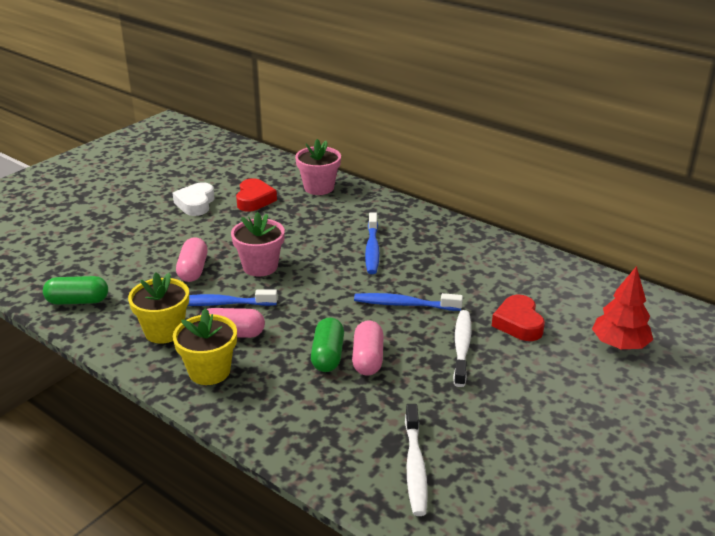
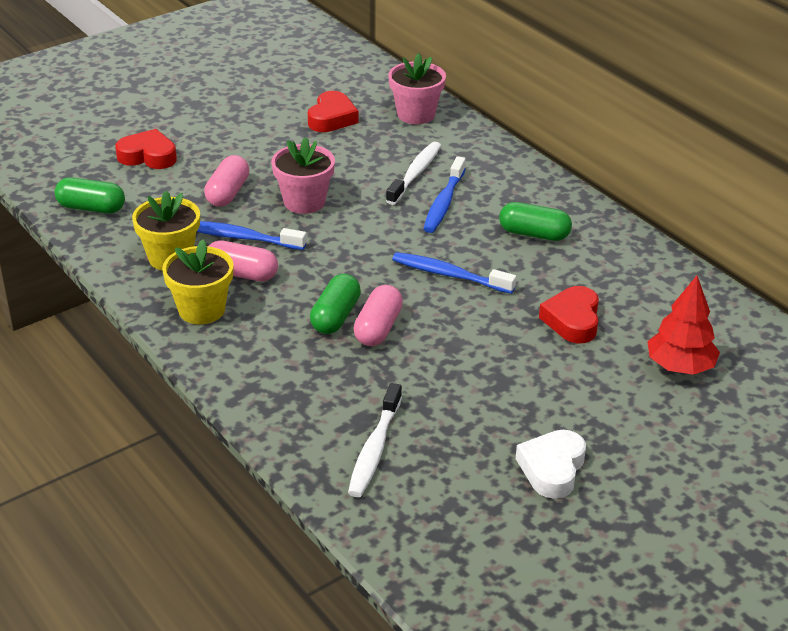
camera: 15 degrees right, 5 degrees up
(113, 251) = (148, 156): none -> red heart
(195, 204) = (261, 112): white heart -> white heart (552, 468)
(453, 261) = (534, 234): none -> green capsule
(462, 347) = (491, 335): white toothbrush -> white toothbrush (415, 173)

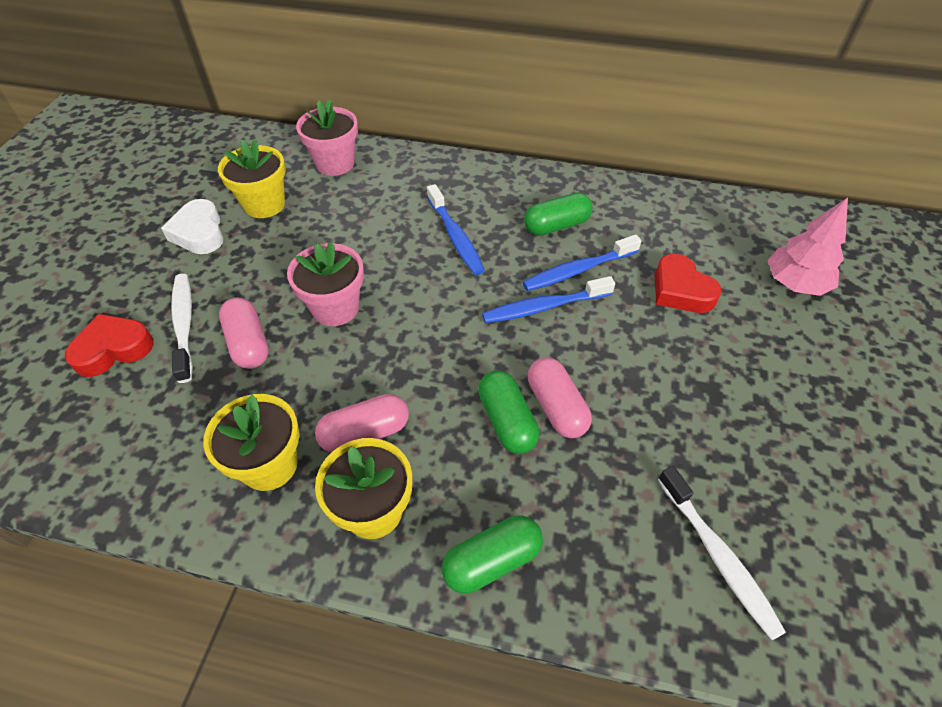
camera: 40 degrees left, 15 degrees up
(91, 208) = (108, 459): green capsule -> green capsule (492, 561)
(242, 237) = (319, 388): blue toothbrush -> blue toothbrush (577, 270)
(332, 118) = (264, 204): red heart -> yellow flower pot
(415, 173) = (400, 221): white toothbrush -> white toothbrush (184, 324)
(552, 468) = (854, 455): white heart -> white heart (199, 233)
(680, 366) = (795, 283): red tree -> pink tree

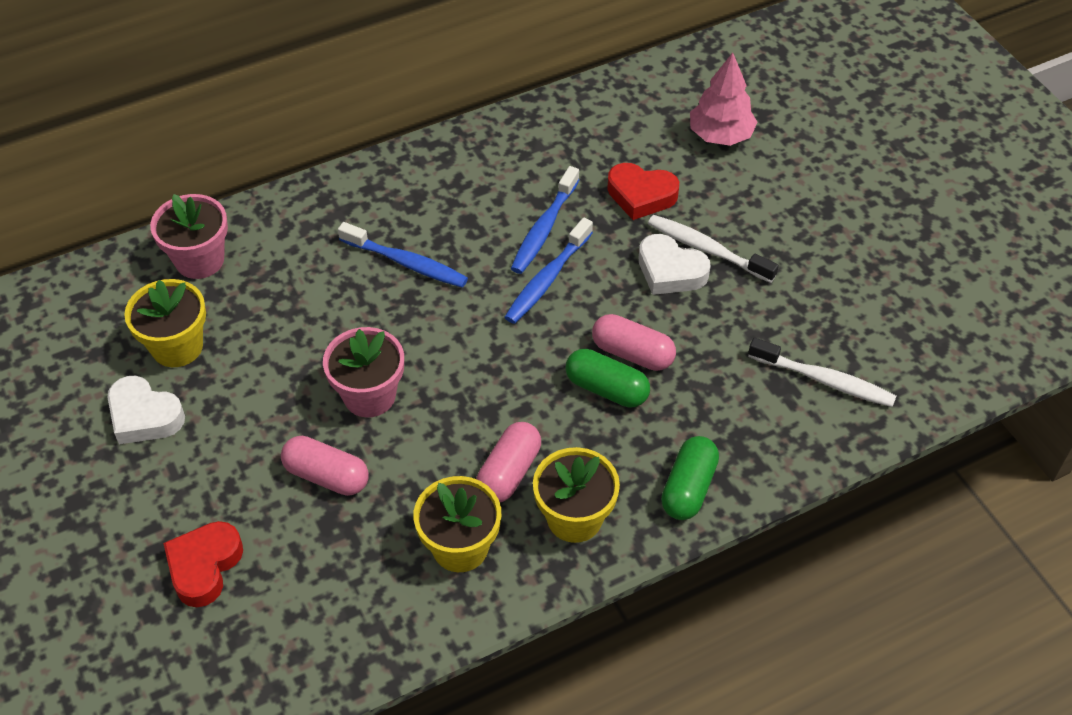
camera: 40 degrees left, 0 degrees up
(184, 324) = (245, 502): white toothbrush -> white toothbrush (707, 249)
(556, 225) = (486, 197): green capsule -> none
(652, 362) = (670, 271): none -> white heart

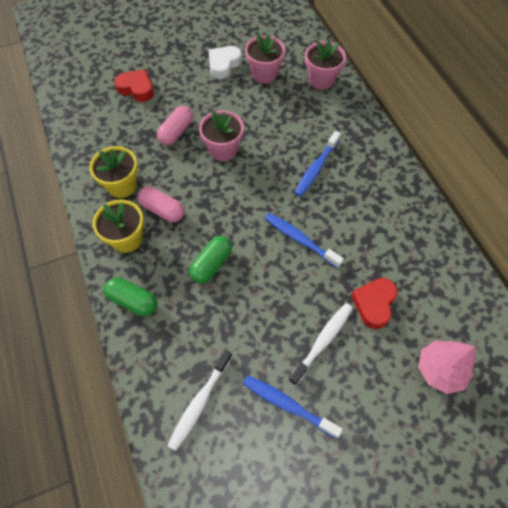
camera: 95 degrees right, 10 degrees up
(177, 347) = (264, 74): yellow flower pot -> pink flower pot
(544, 228) = (343, 241): blue toothbrush -> blue toothbrush (287, 404)
(632, 353) = (237, 282): pink capsule -> none
(670, 271) = (303, 314): white heart -> none

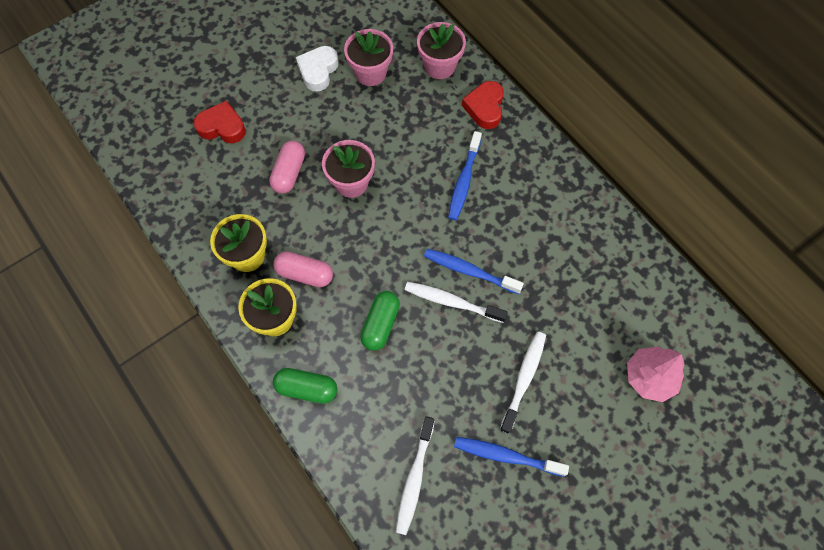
camera: 15 degrees left, 5 degrees up
(277, 261) = (451, 302): none -> white toothbrush
(374, 304) = (566, 324): red heart -> red heart (485, 108)

